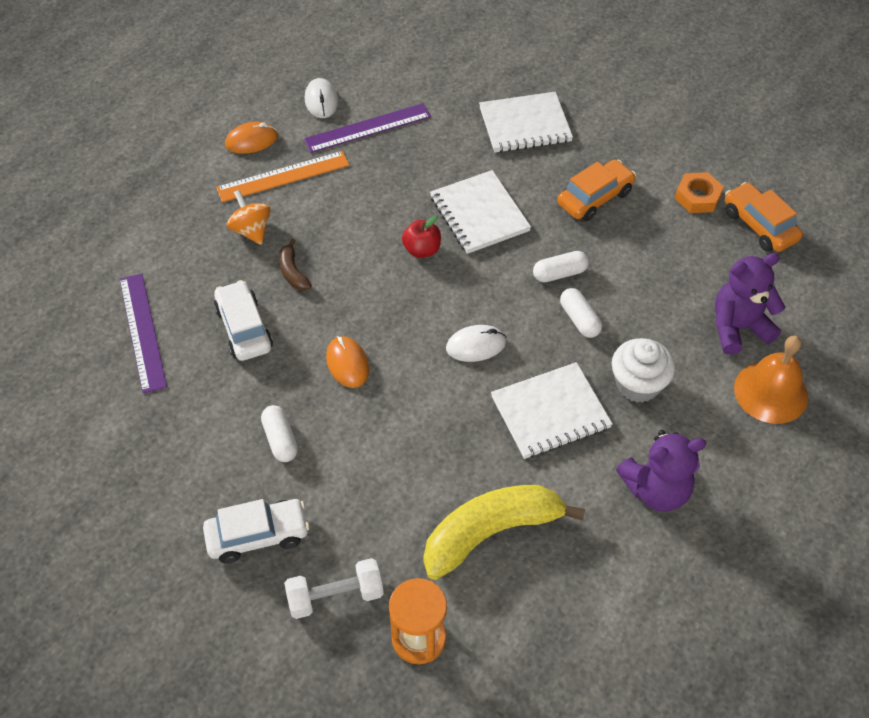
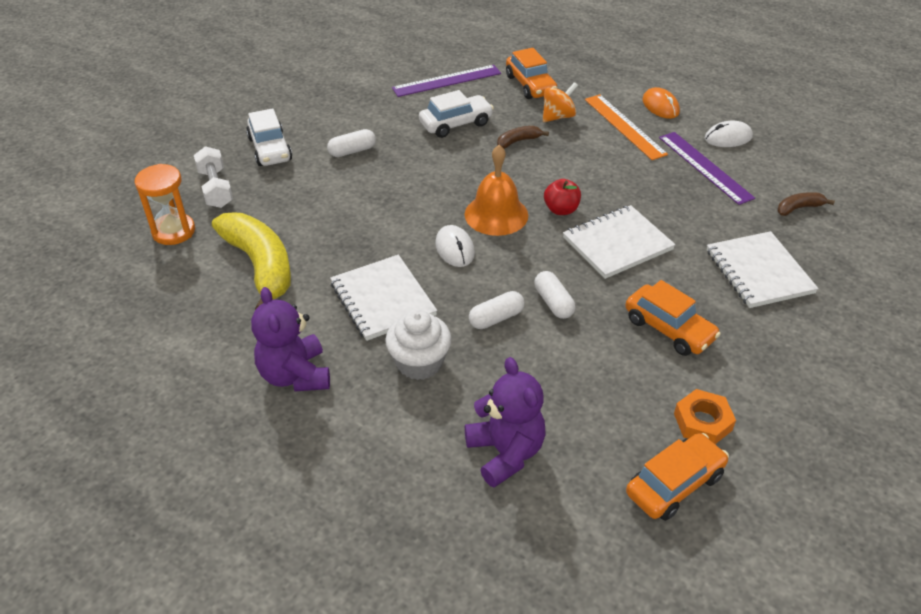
camera: 85 degrees right, 10 degrees down
(177, 248) = (530, 85): none -> orange car
(347, 363) = (427, 177): orange mouse -> none
(440, 78) = (798, 208): none -> brown banana
(770, 392) = (417, 479): orange bell -> orange bell (496, 214)

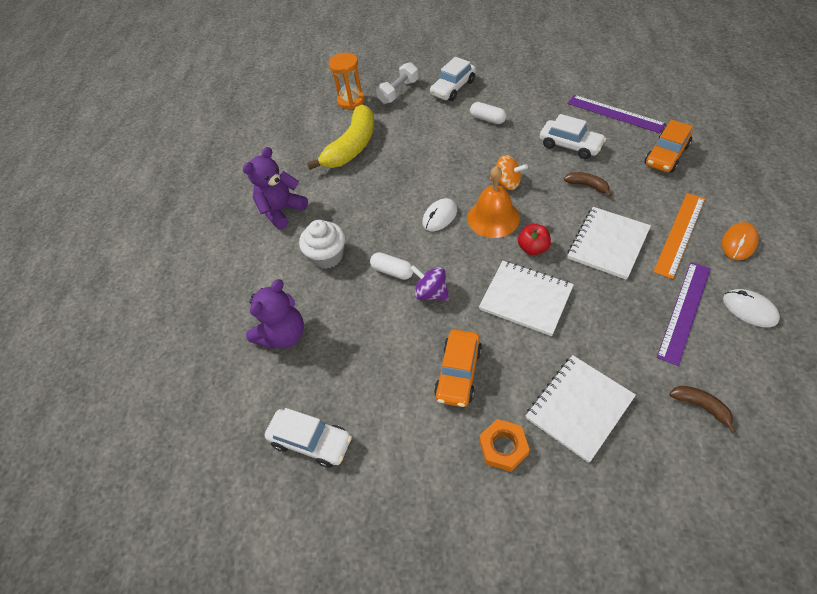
camera: 65 degrees right, 10 degrees up
(383, 299) = (366, 210): white notebook -> white notebook (608, 244)
(553, 303) = (431, 293): white capsule -> purple spinning top
(558, 117) = (644, 190): orange spinning top -> orange spinning top (507, 183)
(674, 484) = (311, 441): orange car -> white car
(702, 422) = (379, 435): orange nut -> orange nut (503, 447)

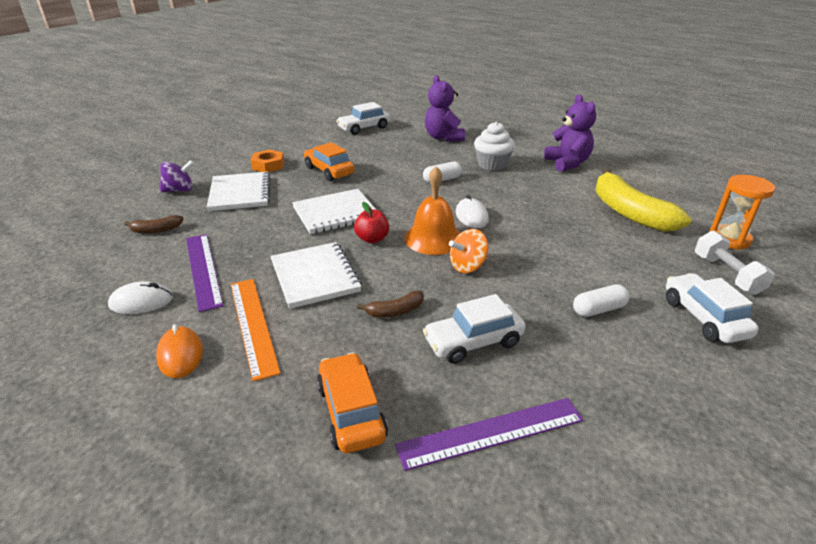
camera: 120 degrees right, 20 degrees down
(431, 293) = (400, 185): purple spinning top -> purple spinning top (180, 190)

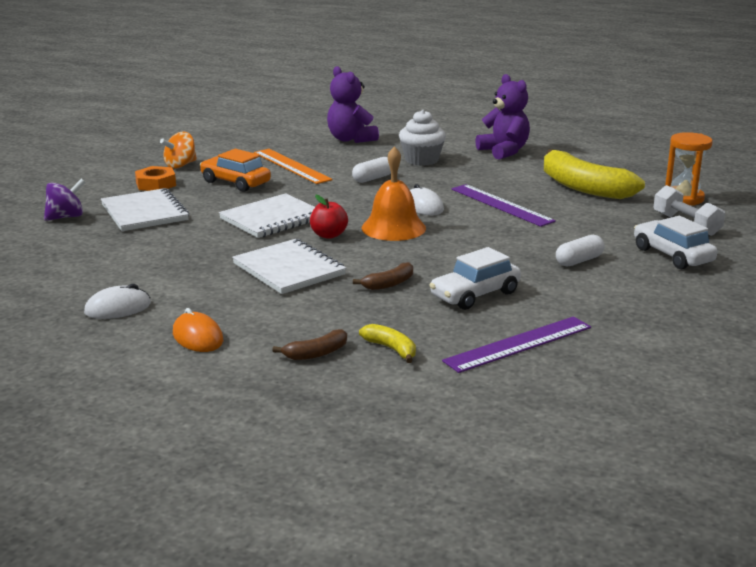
camera: 15 degrees left, 10 degrees down
(156, 230) = (74, 253): brown banana -> brown banana (316, 353)
(203, 270) = (162, 278): purple ruler -> purple ruler (501, 205)
(253, 325) = (253, 309): orange ruler -> orange ruler (292, 166)
(351, 412) = (391, 349): orange car -> yellow banana
(364, 128) = (246, 138): white car -> none
(467, 266) = (441, 245): orange spinning top -> orange spinning top (180, 165)

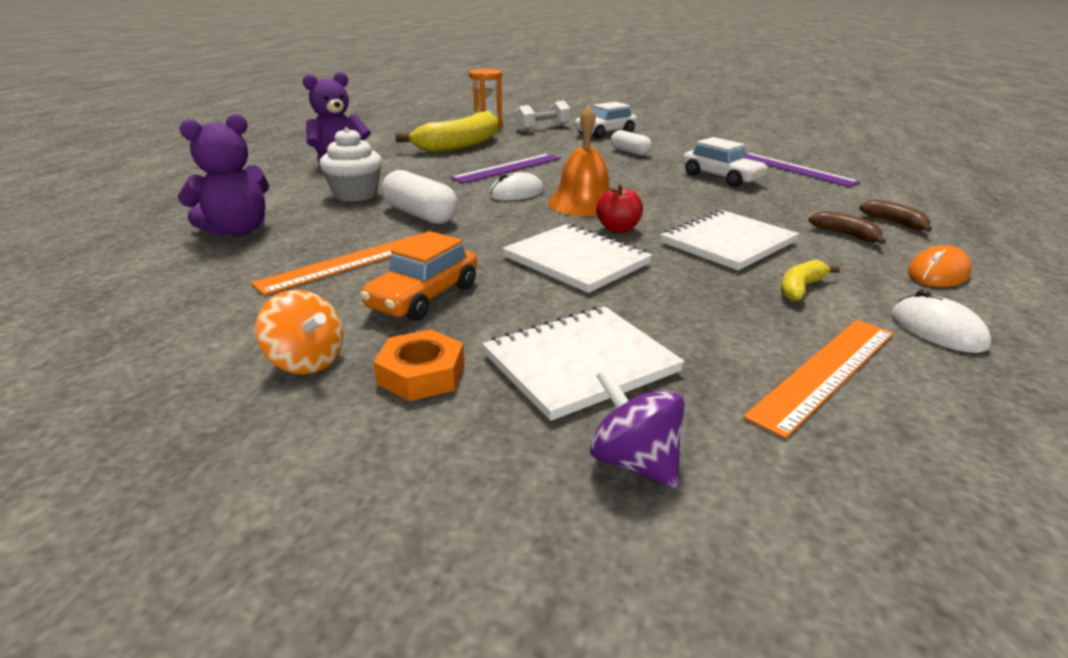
camera: 95 degrees left, 5 degrees up
(98, 265) = (825, 372): none -> orange ruler
(373, 178) = (420, 215): white capsule -> white capsule, size x1.52
(389, 284) = (726, 203): brown banana -> brown banana (845, 235)
(391, 349) = (850, 200): yellow banana -> yellow banana (800, 288)

